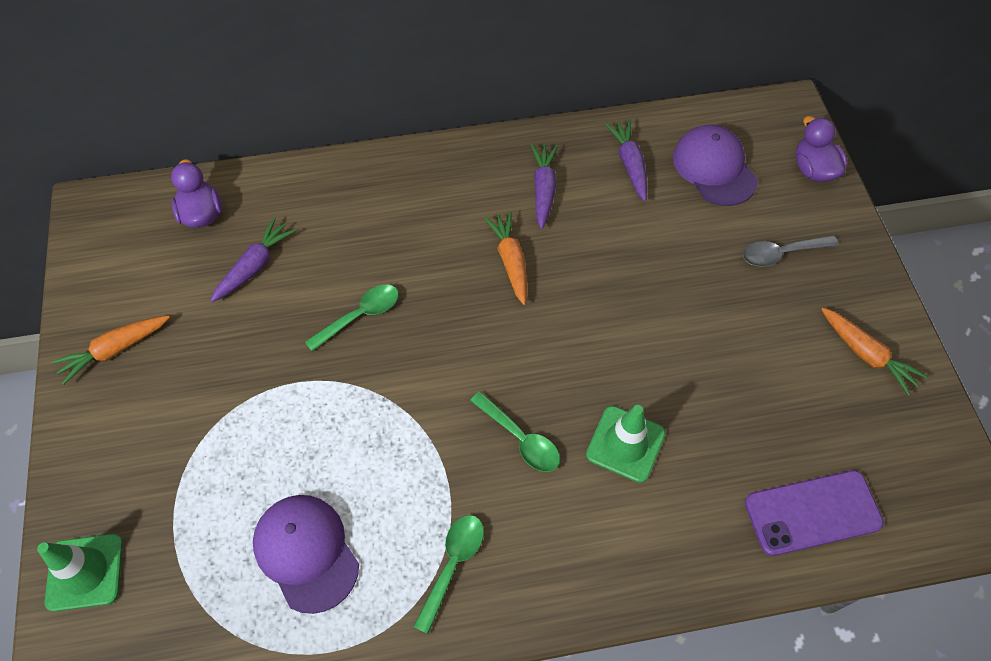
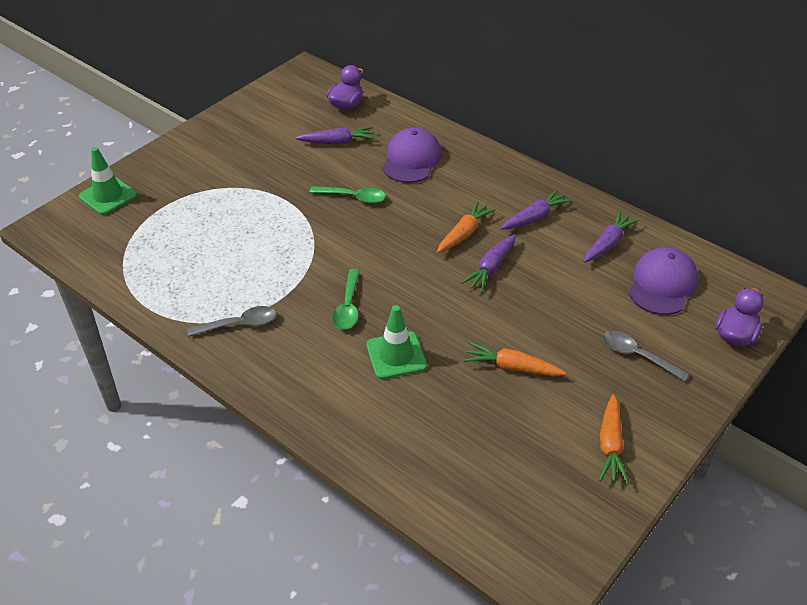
camera: 50 degrees right, 15 degrees down
(115, 350) = (234, 129): orange carrot -> orange carrot (512, 367)
(306, 552) = (191, 263): purple cap -> purple cap (411, 159)
(453, 564) = (239, 324): green spoon -> grey spoon
(578, 276) = (491, 268): none -> purple carrot
(812, 513) = (447, 477): purple phone -> none

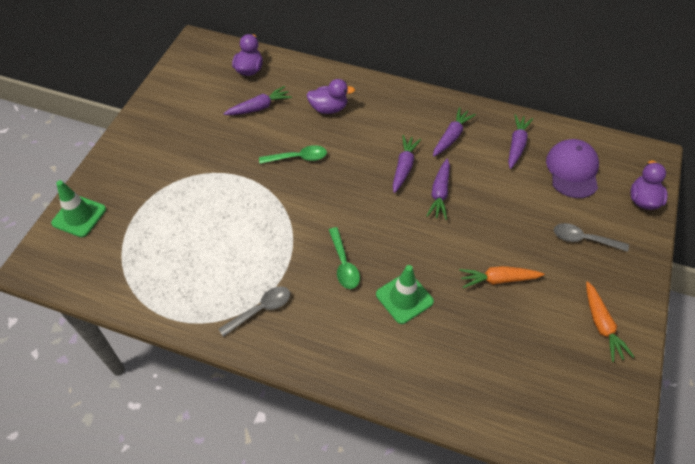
camera: 20 degrees left, 10 degrees up
(411, 159) = (329, 108): purple cap -> purple duck
(464, 233) = (404, 167): orange carrot -> purple carrot

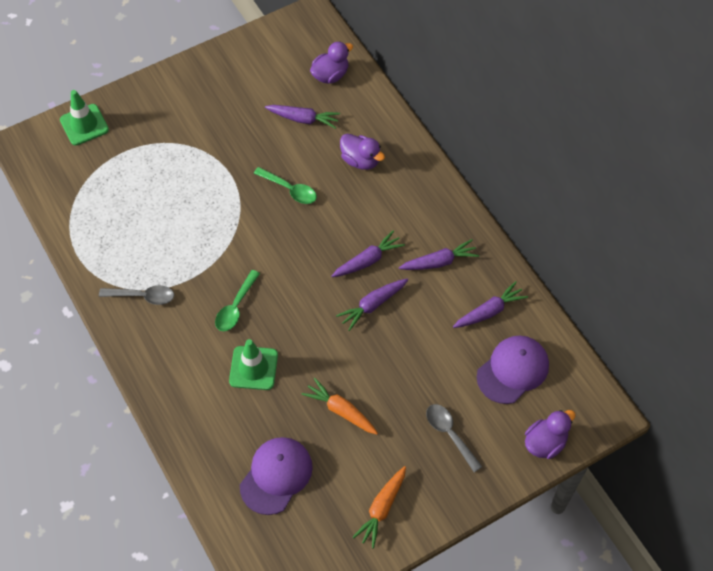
camera: 40 degrees right, 5 degrees up
(507, 364) = (276, 476): none -> purple cap

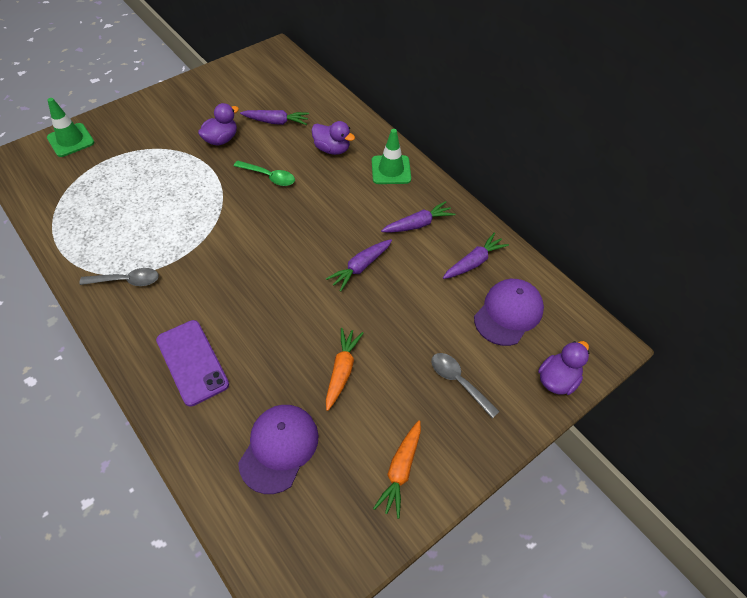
camera: 10 degrees left, 5 degrees down
(203, 386) = (192, 362): none -> purple phone
(235, 307) = (223, 282): green spoon -> none
(253, 368) = (245, 338): green traffic cone -> green traffic cone (391, 170)
(330, 75) = (297, 89): purple duck -> purple duck (221, 139)
(341, 411) = (342, 371): orange carrot -> orange carrot turned 75 degrees clockwise
(368, 260) = (350, 229): purple carrot -> none

